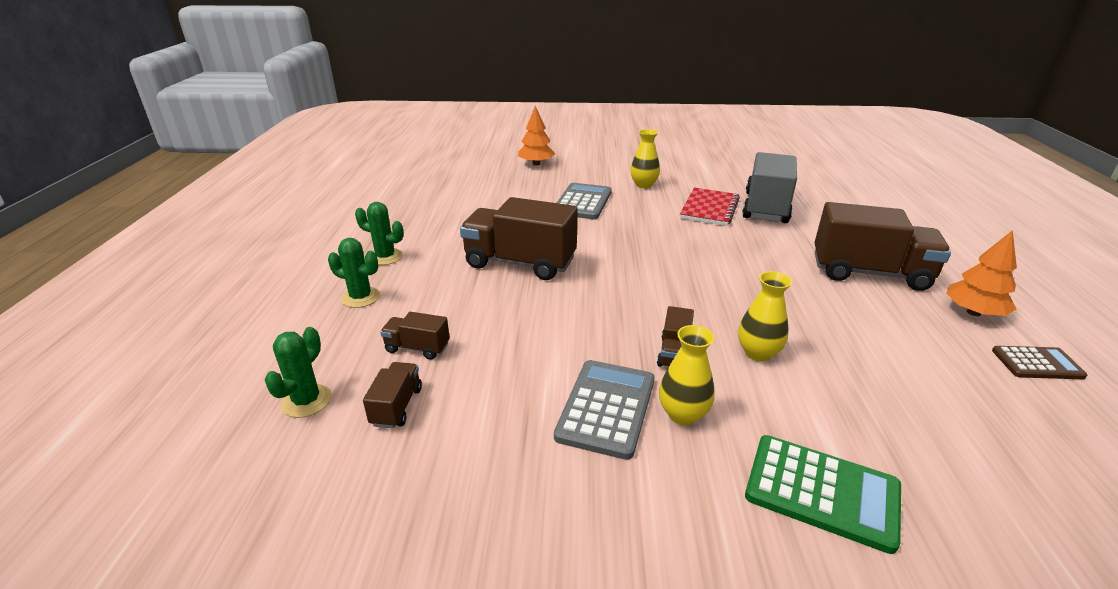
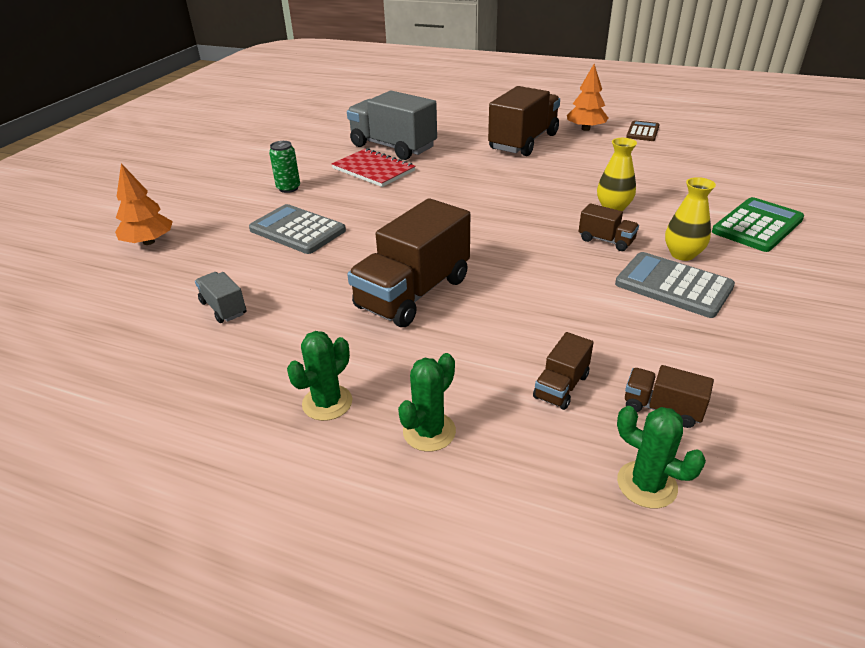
camera: 70 degrees left, 5 degrees up
(473, 203) = (223, 308): none -> grey truck
(643, 185) = (288, 188): yellow vase -> green can

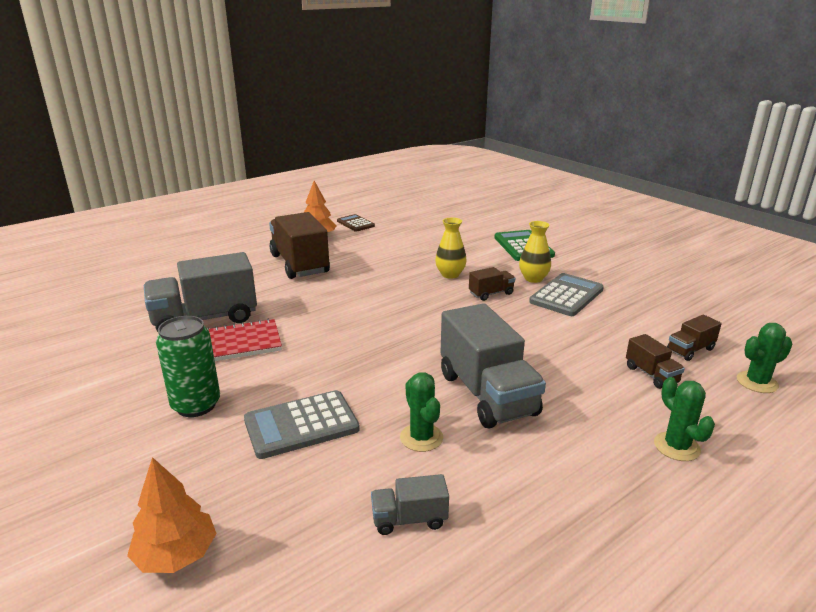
camera: 60 degrees left, 10 degrees down
(288, 188) = (196, 405): green can -> green can, size x1.55
(327, 403) = (616, 489): green cactus -> green cactus (421, 437)
(413, 293) = (487, 394): brown truck -> grey truck
(673, 285) = (566, 296): grey calculator -> grey calculator turned 150 degrees clockwise

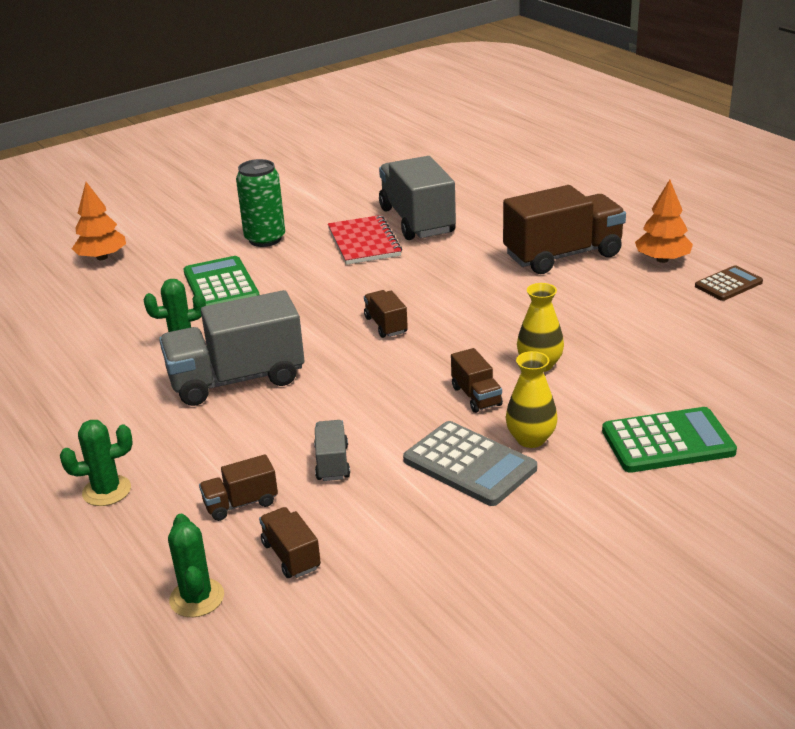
camera: 95 degrees right, 5 degrees up
(301, 425) = (221, 286): grey calculator -> green calculator
(395, 328) = (386, 325): none -> brown truck
(409, 519) = (89, 337): grey truck -> grey truck (332, 463)

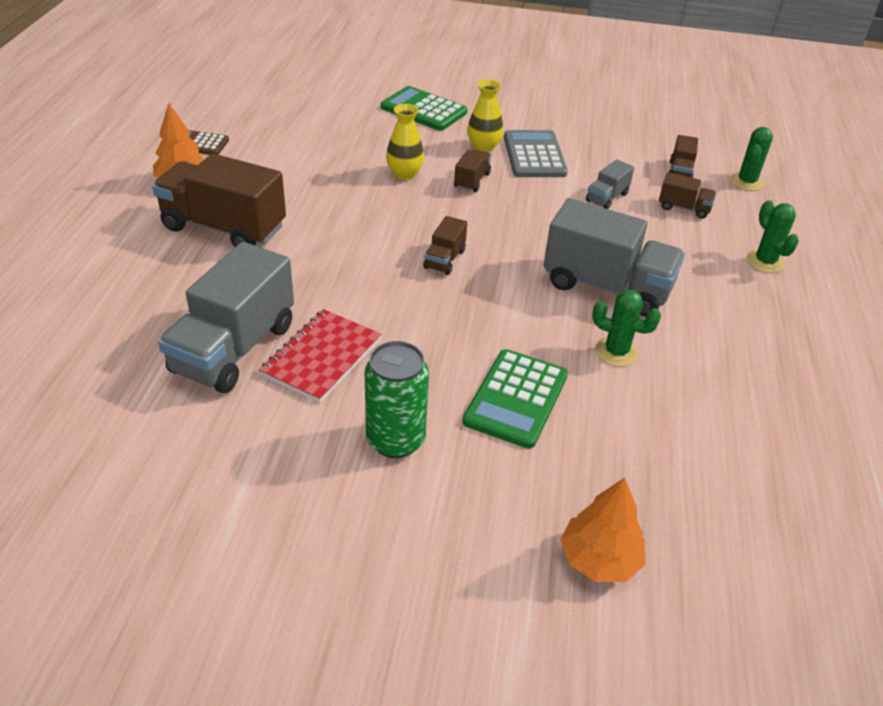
camera: 140 degrees left, 10 degrees up
(107, 491) = (765, 262): green cactus -> green cactus turned 45 degrees clockwise

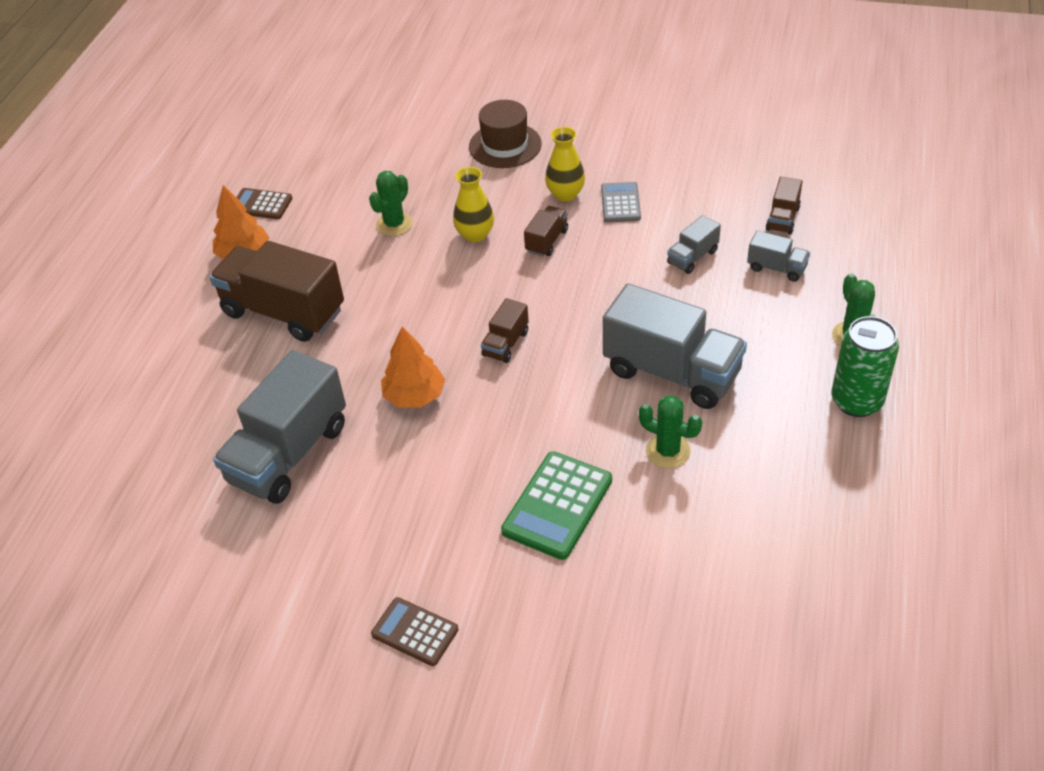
camera: 10 degrees right, 5 degrees up
(321, 357) = (372, 462): red notebook -> none
(381, 519) = (415, 632): none -> brown calculator
(395, 440) = (435, 551): green can -> green can (856, 401)
(423, 110) = (505, 145): green calculator -> brown hat
(534, 155) = (620, 203): grey calculator -> grey calculator, size x0.63
(599, 559) = (611, 673): orange tree -> orange tree (414, 396)
(684, 208) = (776, 268): brown truck -> grey truck
(746, 182) = (857, 229): green cactus -> green cactus (394, 224)

